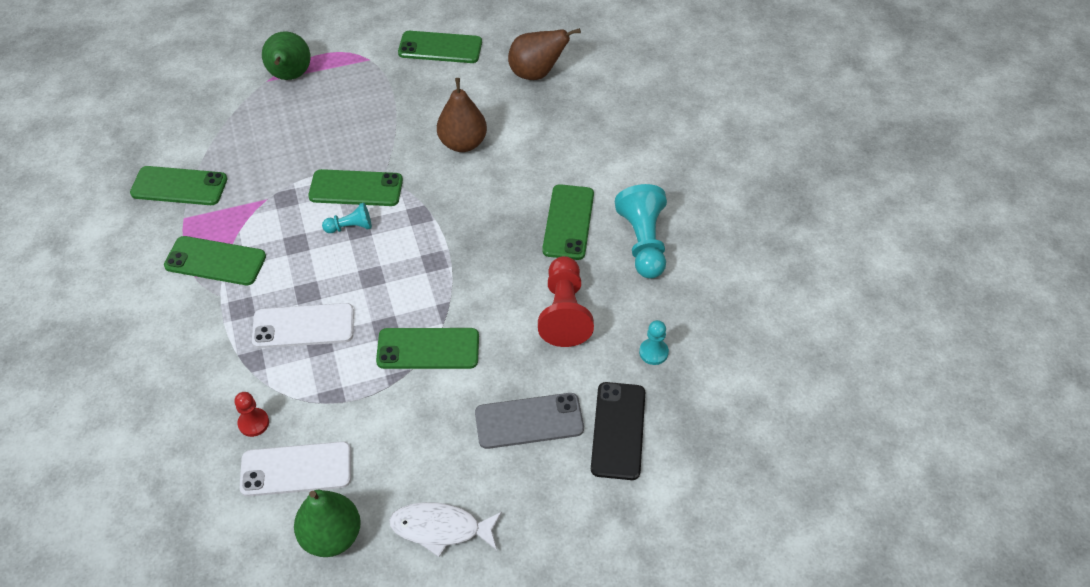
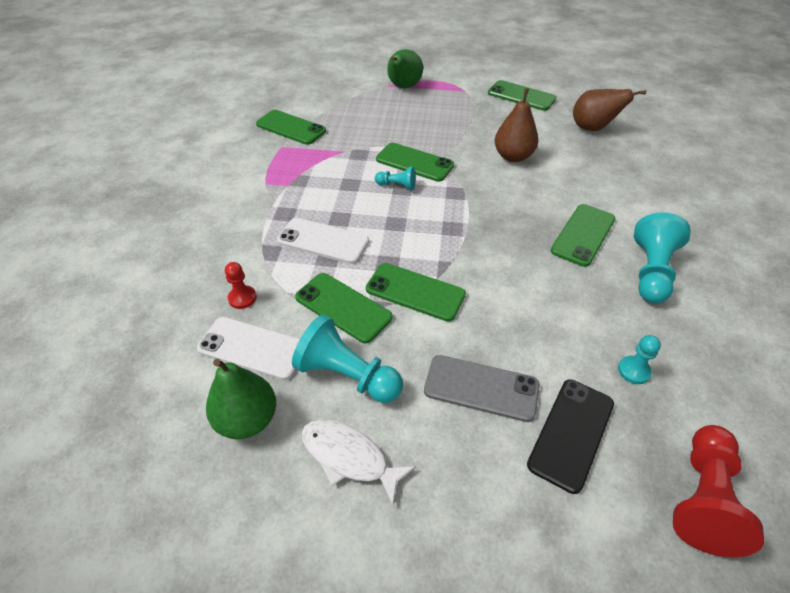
camera: 25 degrees right, 5 degrees down
(215, 261) = (286, 178): green phone -> green phone (343, 307)
(403, 458) = (347, 375): none -> turquoise pawn
(564, 312) = (553, 304): red pawn -> red pawn (702, 498)

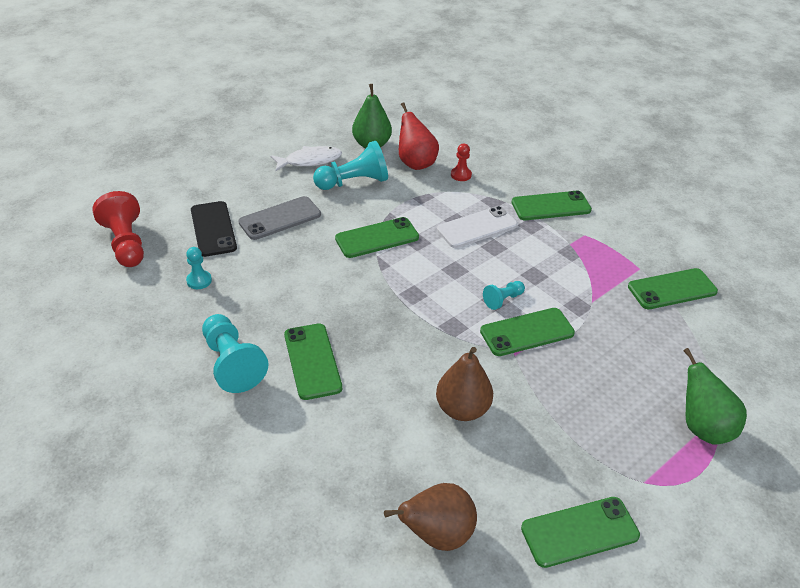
camera: 130 degrees right, 5 degrees down
(253, 348) = (415, 163): white phone -> red pear
(343, 307) = (403, 205): green phone -> green phone (551, 206)

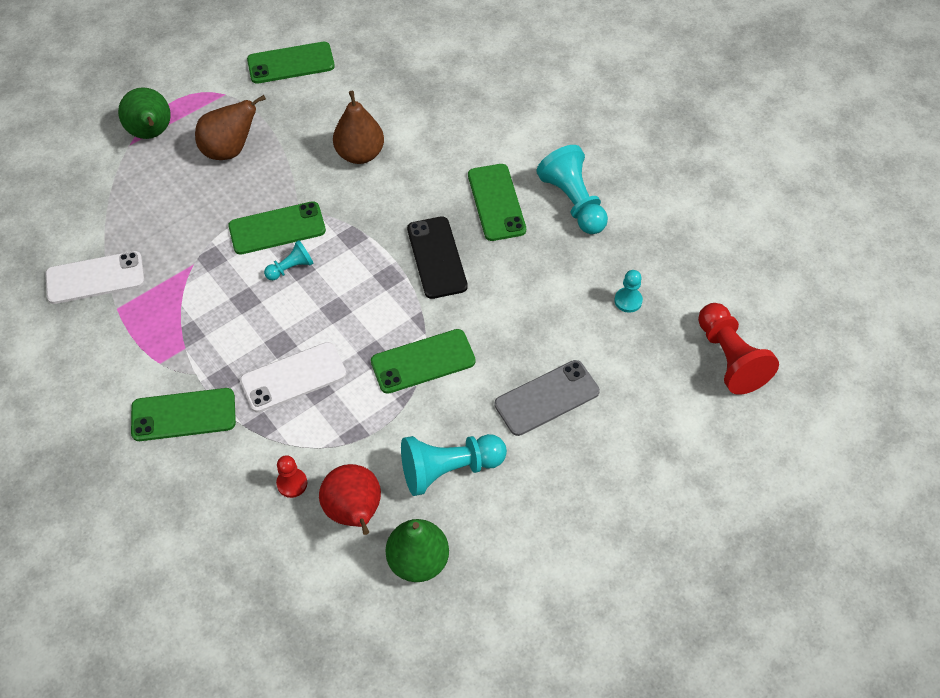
camera: 175 degrees left, 15 degrees up
(213, 229) = (629, 381): black phone -> black phone (437, 257)
(310, 161) = (514, 520): white fish -> none
(437, 535) = (398, 64): brown pear -> brown pear (230, 150)
(672, 289) = (95, 278): green phone -> white phone

